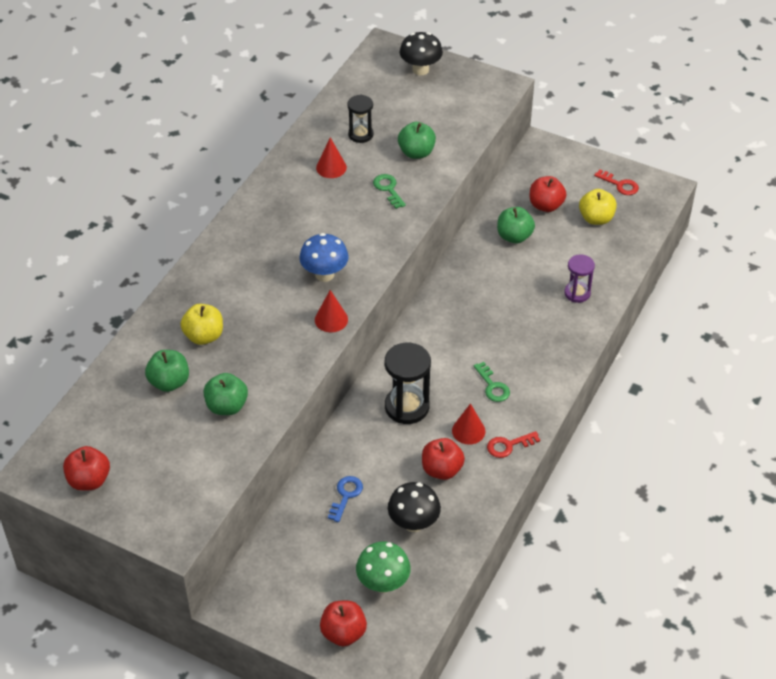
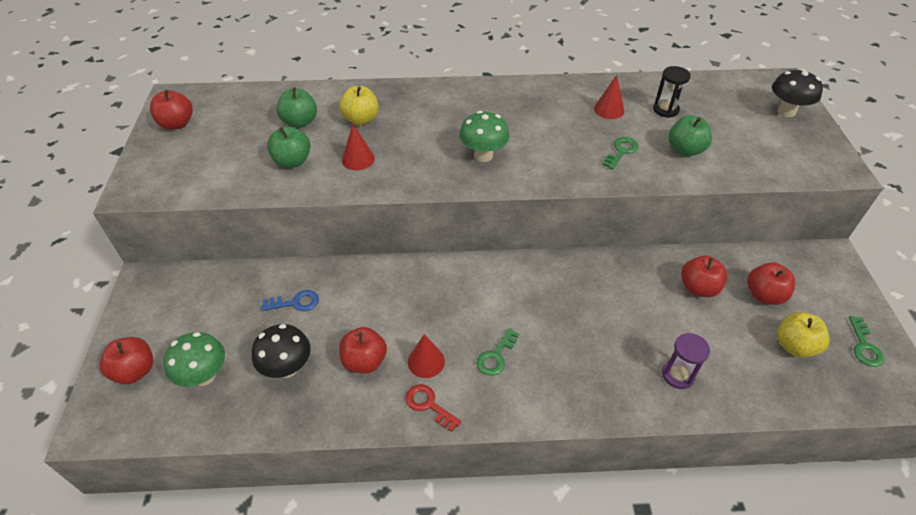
camera: 60 degrees right, 0 degrees up
(324, 274) = (483, 155): blue mushroom -> green mushroom
(331, 319) = (434, 180): red cone -> red cone (358, 159)
(407, 407) = (424, 300): black hourglass -> none
(514, 236) = (698, 288): green apple -> red apple
(619, 185) = (864, 346): red key -> green key

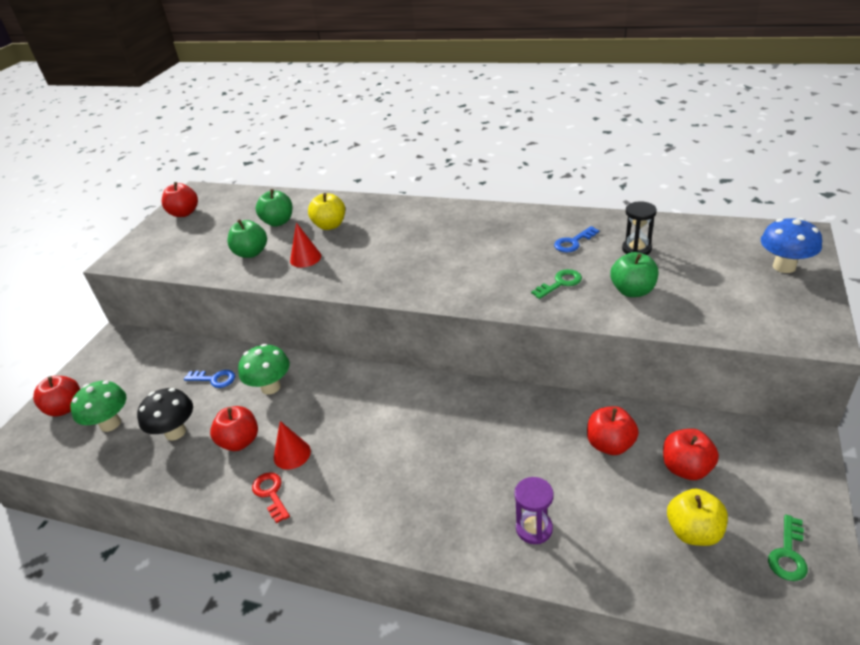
camera: 25 degrees right, 10 degrees down
(483, 155) = (418, 269): green mushroom -> green mushroom (270, 387)
(496, 356) = (358, 464): green key -> none
(609, 109) = (573, 242): red cone -> blue key
(786, 111) = (784, 266): black mushroom -> blue mushroom

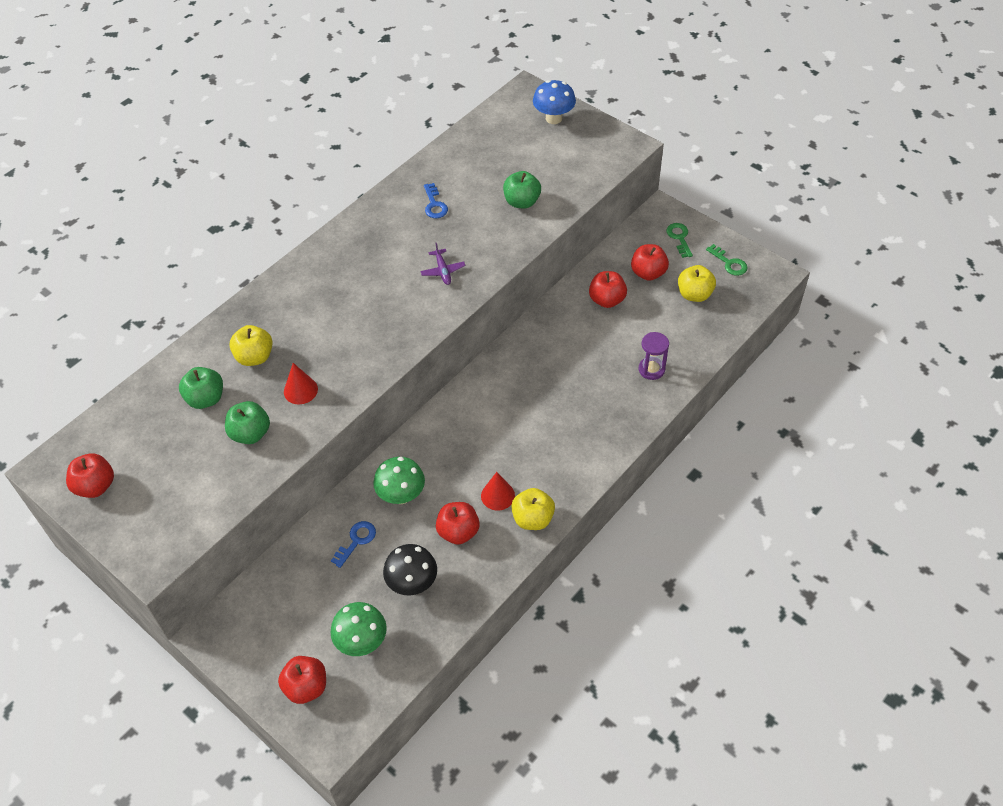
camera: 70 degrees left, 15 degrees up
(271, 494) = (533, 519): red key -> yellow apple
(492, 278) = (443, 271): none -> purple plane
(560, 283) = (482, 235): green key -> green key (679, 238)
(636, 249) = (474, 175): black hourglass -> none

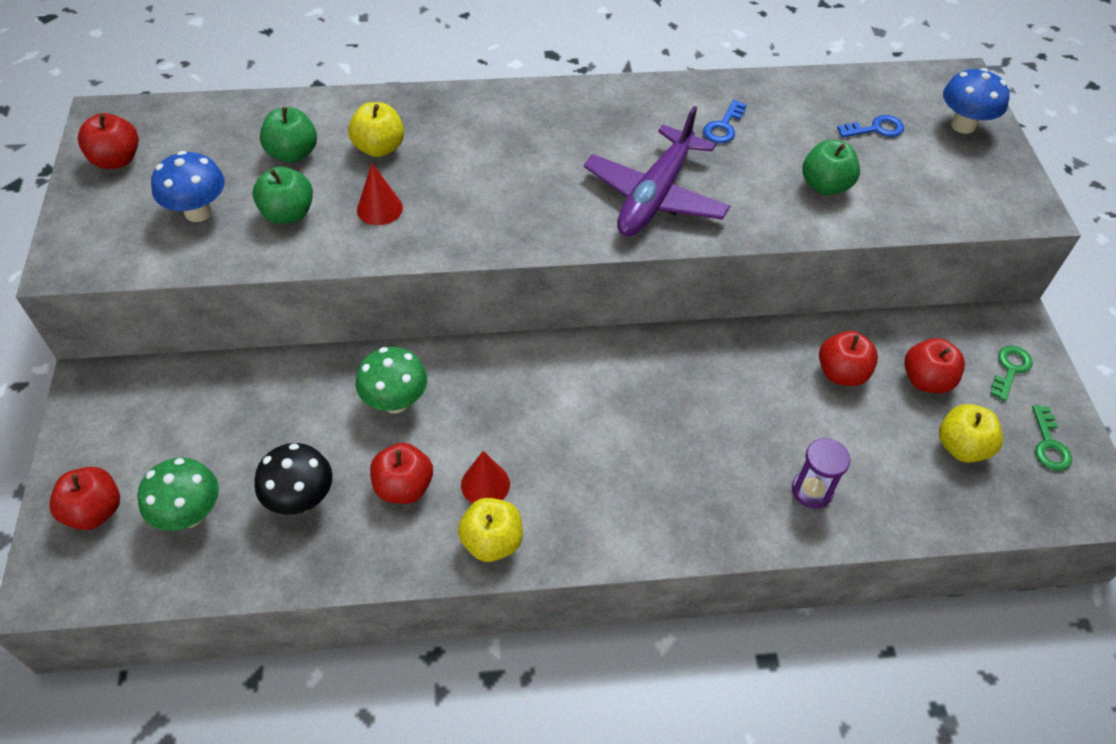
camera: 40 degrees right, 0 degrees up
(194, 474) = (198, 212): none -> blue mushroom
(356, 541) = (304, 410): blue key -> blue key (875, 129)
(443, 271) = (655, 196): purple plane -> purple plane, size x2.38

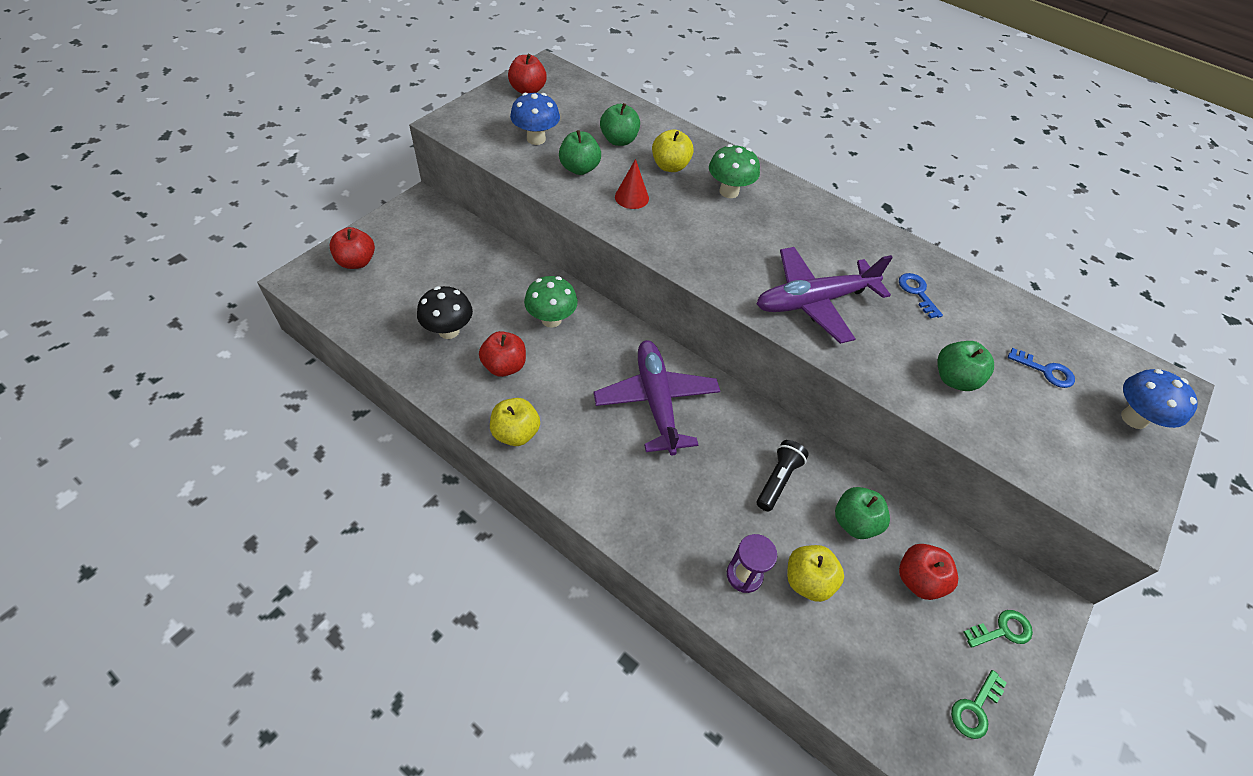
camera: 40 degrees right, 0 degrees up
(190, 514) = (392, 296): green mushroom -> green mushroom (729, 191)
(485, 484) = (548, 400): red cone -> none
(583, 401) = (656, 401): none -> purple plane
(723, 126) = (917, 292): blue key -> blue key turned 90 degrees clockwise
(753, 387) = (778, 480): none -> black flashlight
(841, 373) = (854, 522): red apple -> green apple
(961, 447) = (894, 646): yellow apple -> yellow apple (807, 580)

